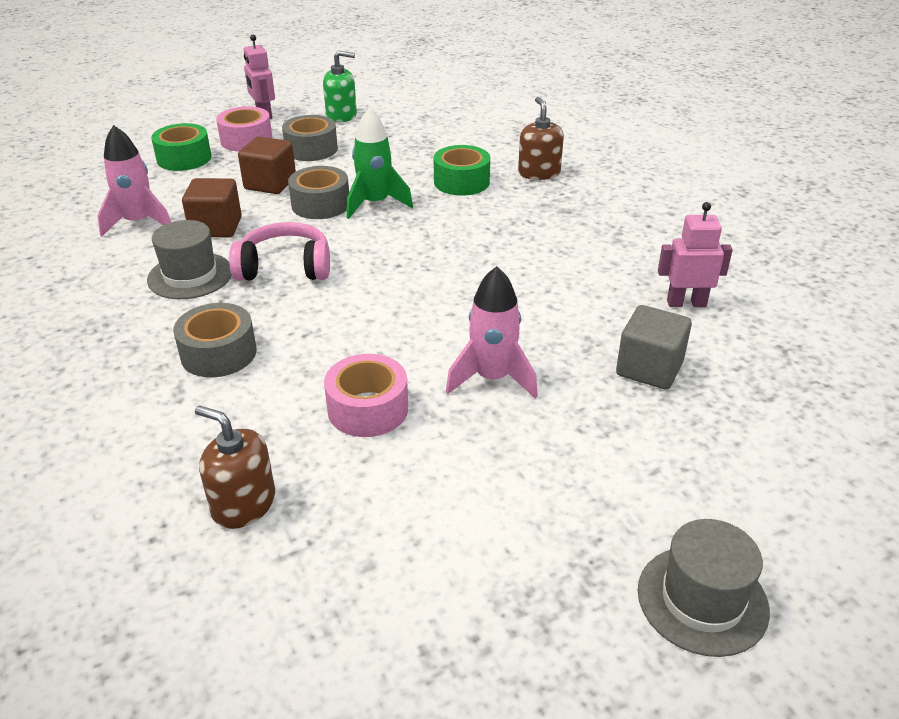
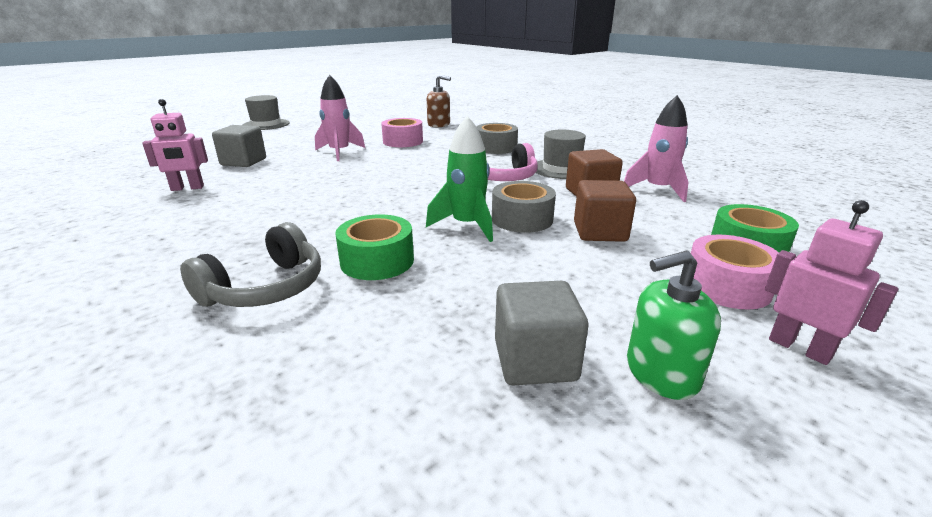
camera: 165 degrees right, 10 degrees down
(311, 149) = (615, 283): grey tape -> none
(394, 125) = (535, 360): none -> grey cube
(539, 173) = (265, 288): brown soap dispenser -> grey headphones

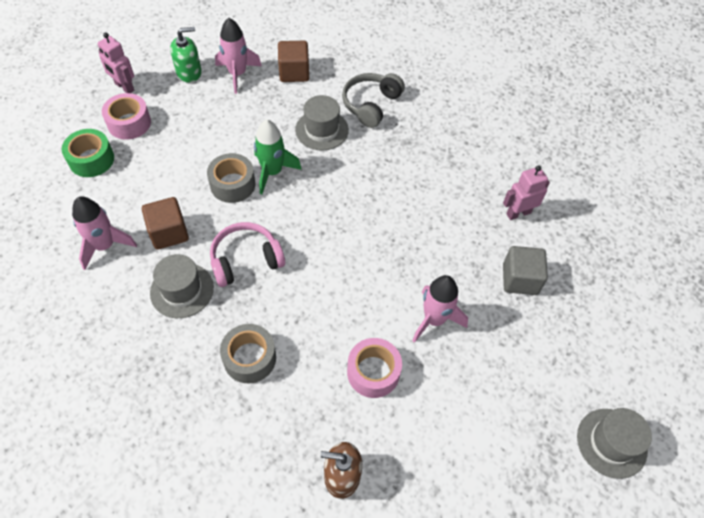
camera: 170 degrees right, 30 degrees up
(377, 261) = (322, 130): green tape -> grey hat
(535, 360) = (237, 74): grey cube -> pink rocket
(600, 232) = (180, 171): brown cube -> brown cube (294, 72)

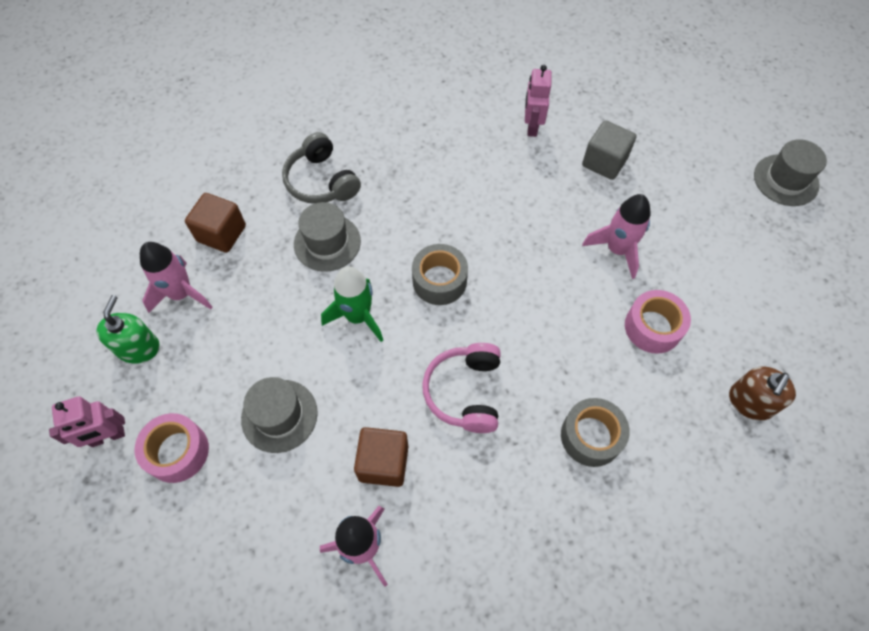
camera: 60 degrees left, 5 degrees up
(91, 159) = (210, 521): green tape -> none
(182, 290) = (472, 476): grey hat -> grey hat (279, 415)
(233, 184) = (351, 365): grey tape -> grey tape (439, 281)

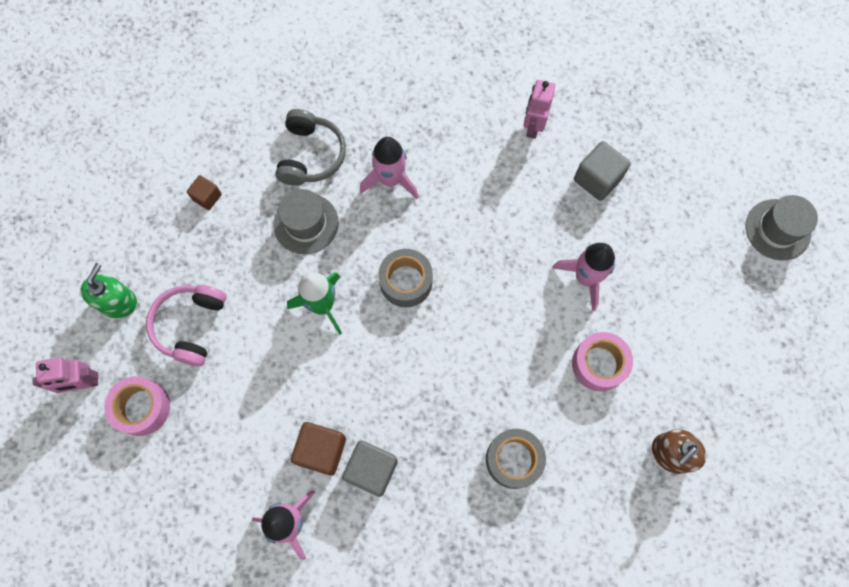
camera: 10 degrees right, 10 degrees up
(181, 294) = (162, 254): pink rocket -> pink rocket (390, 180)
(221, 233) = (207, 197): brown cube -> brown cube, size x0.60
(279, 415) = (236, 390): grey hat -> none
(321, 181) = (311, 155): grey headphones -> grey headphones turned 150 degrees counterclockwise
(442, 473) = (371, 470): none -> grey cube
(465, 392) = (407, 397): pink headphones -> pink headphones (191, 326)

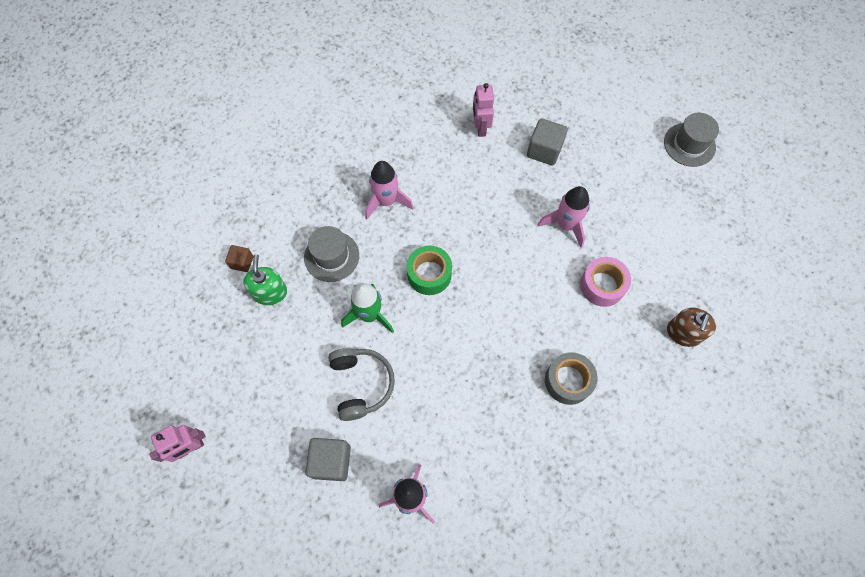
camera: 20 degrees left, 5 degrees down
(118, 302) = (196, 371): green soap dispenser -> green soap dispenser (270, 292)
(142, 408) = (249, 450): pink tape -> none
(191, 326) = (266, 368): pink headphones -> none
(311, 155) = (315, 203): grey headphones -> grey headphones (361, 384)
(321, 450) = (413, 429): brown cube -> none
(371, 470) = (460, 430): grey cube -> grey cube (331, 461)
(406, 282) = (429, 274): grey tape -> green tape

